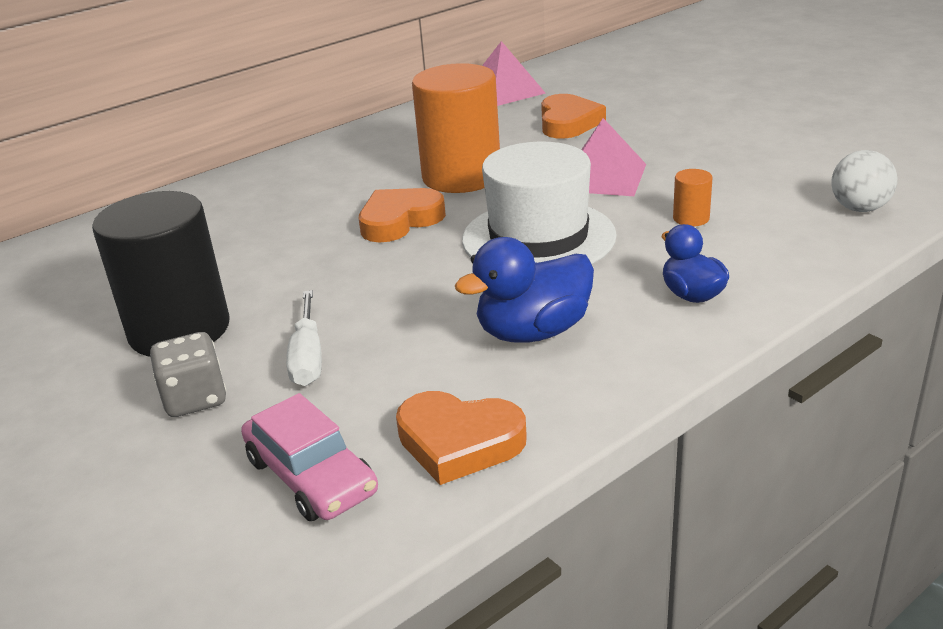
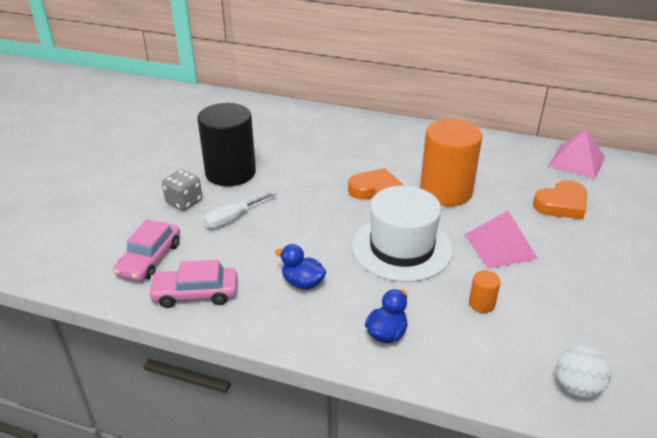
camera: 55 degrees right, 5 degrees up
(459, 442) = (195, 293): orange heart -> pink car
(533, 332) = (302, 283): blue duck -> blue duck, size x0.64

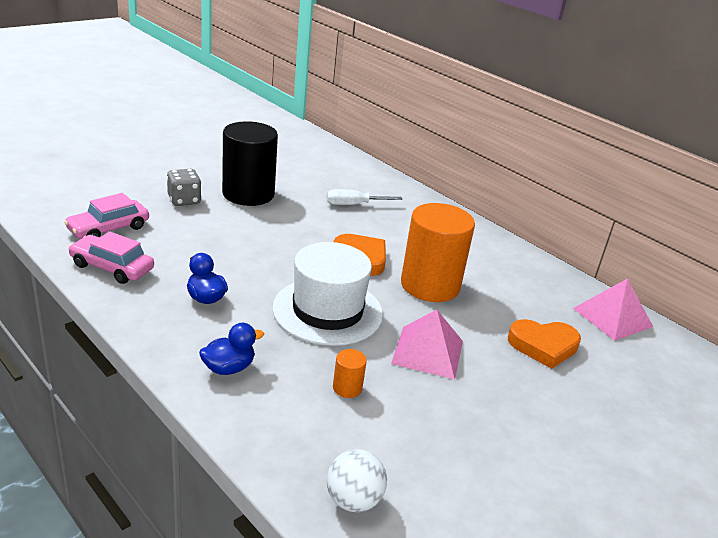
camera: 25 degrees right, 5 degrees down
(233, 218) = (208, 227): white screwdriver -> white screwdriver (354, 205)

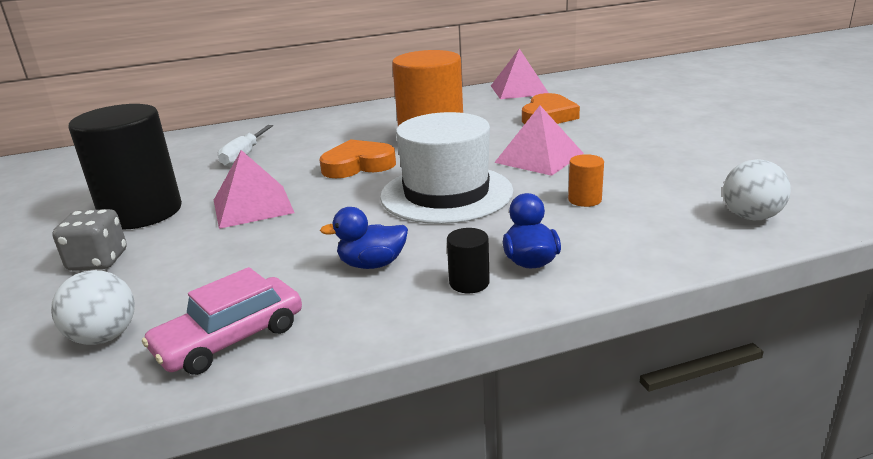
camera: 60 degrees left, 5 degrees down
(108, 228) = (104, 337): pink car -> white ball
(191, 343) = (469, 283): none -> black cylinder
(273, 231) = (253, 206): none -> pink pyramid

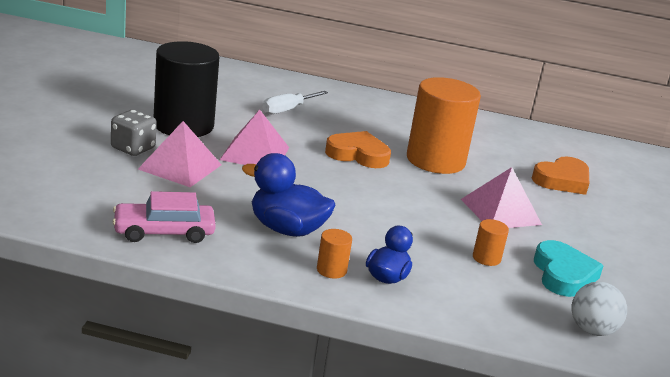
camera: 25 degrees right, 0 degrees up
(104, 337) = (102, 197): white ball -> none
(372, 264) = (286, 229): blue duck -> blue duck, size x1.57
(446, 193) = (393, 206): white hat -> none
(469, 283) = (331, 270): black cylinder -> orange cylinder
(519, 90) = (575, 145): pink pyramid -> pink pyramid (180, 167)
(659, 183) = (563, 274): none -> turquoise heart

